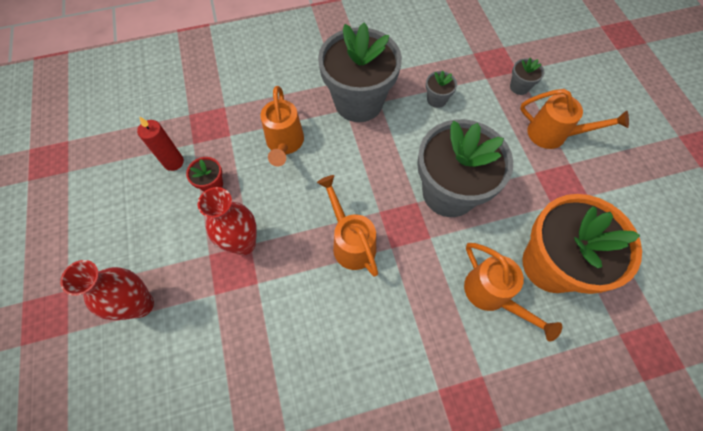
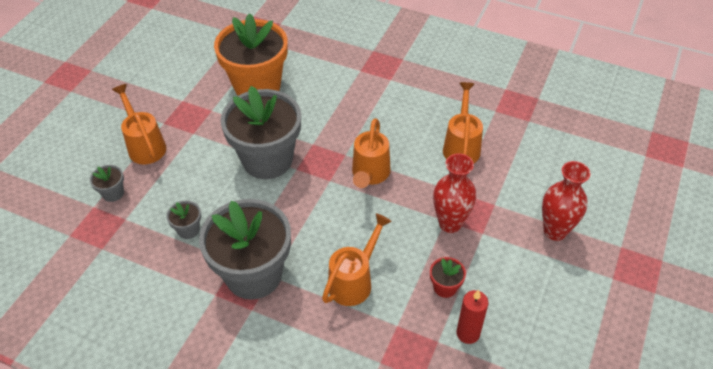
camera: 140 degrees left, 15 degrees down
(491, 294) = (311, 95): orange watering can -> orange watering can (461, 146)

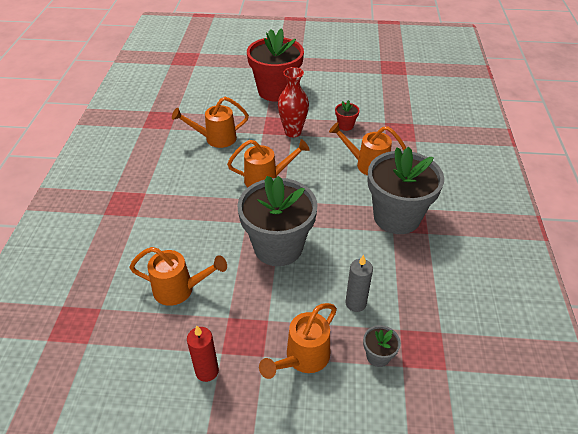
camera: 110 degrees left, 5 degrees down
(170, 196) = (355, 303): none -> grey candle
(188, 230) = (382, 274): grey flower pot -> none
(257, 86) = (179, 289): orange flower pot -> orange watering can
(468, 333) = (371, 112): red candle -> red candle (207, 371)
(555, 231) = (276, 91): red vase -> red flower pot

